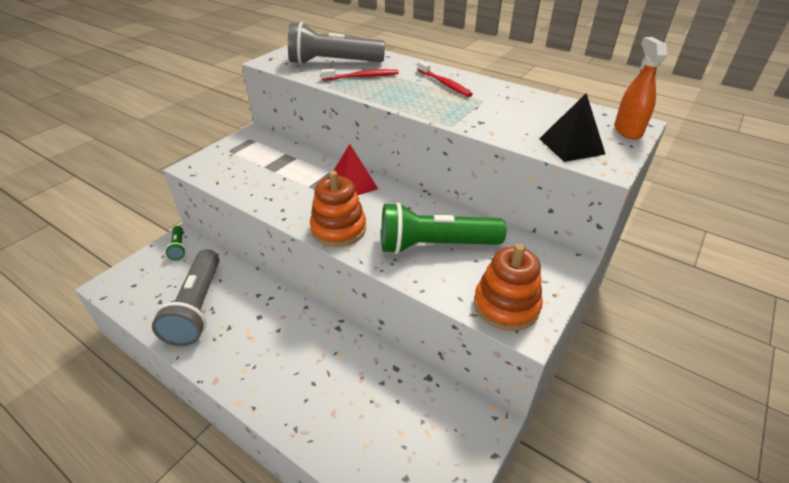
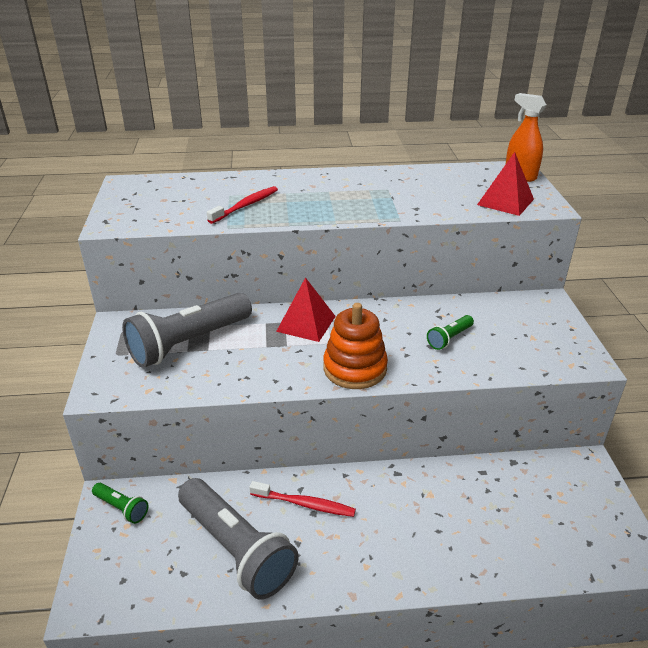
camera: 40 degrees left, 5 degrees down
(333, 63) = (189, 201): grey flashlight -> grey flashlight (189, 343)
(435, 245) = (449, 338): green flashlight -> green flashlight, size x0.45
(444, 84) = (333, 186): red toothbrush -> red toothbrush (305, 504)
(506, 305) = (555, 354): orange stacking toy -> none
(571, 146) = (505, 202): black pyramid -> red pyramid

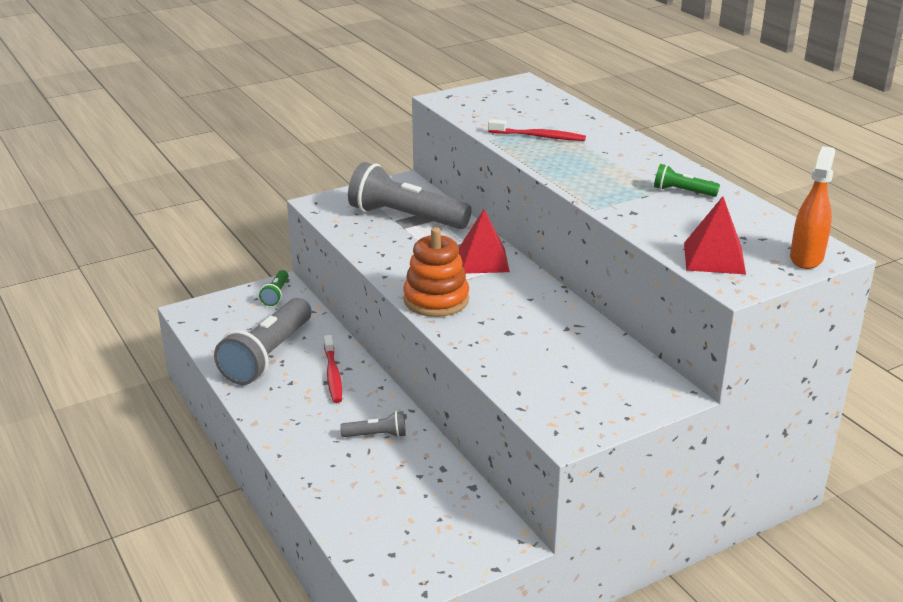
camera: 65 degrees right, 5 degrees down
(418, 501) = (377, 435): none -> grey flashlight
(449, 338) = (531, 340): green flashlight -> green flashlight (682, 192)

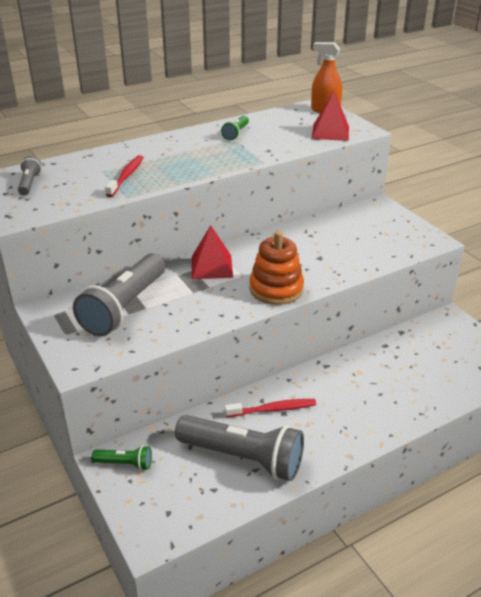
camera: 90 degrees left, 5 degrees up
(377, 435) = (354, 379): grey flashlight -> grey flashlight (29, 183)

